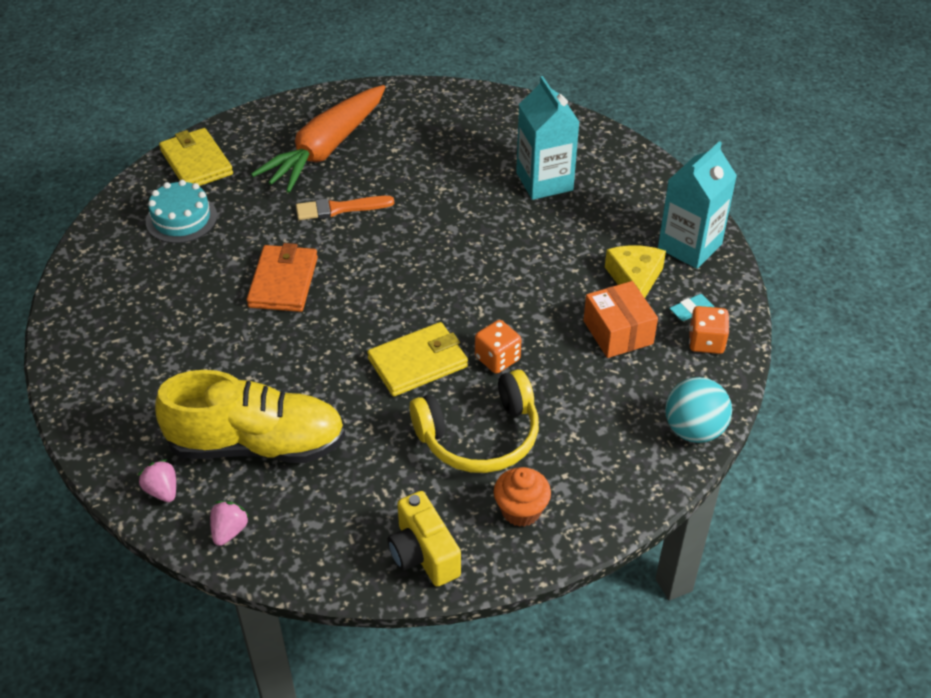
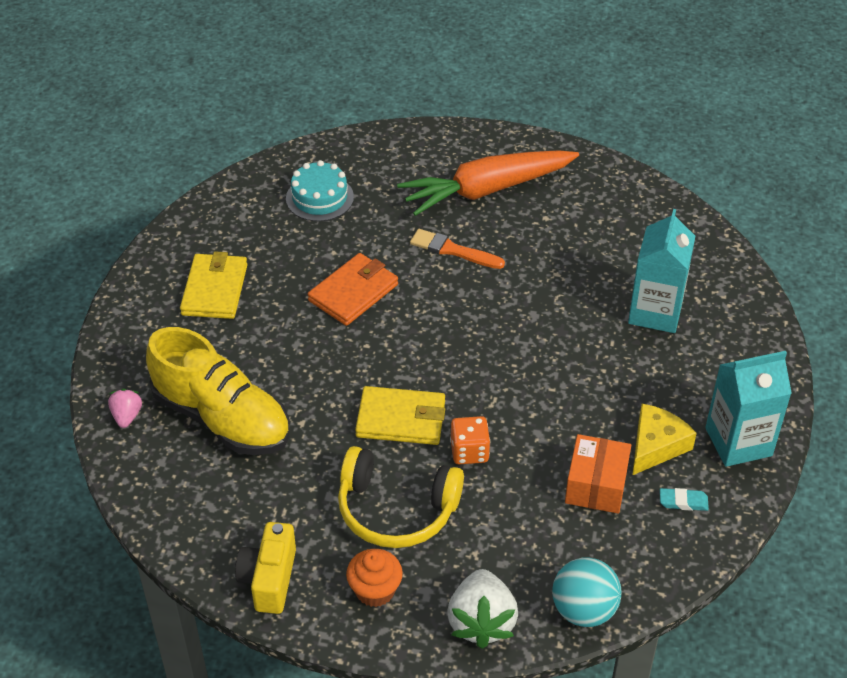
camera: 35 degrees right, 0 degrees up
(196, 162) = (371, 153): yellow wallet -> yellow wallet (214, 289)
(229, 531) = (147, 475): pink strawberry -> none
(627, 484) = (481, 622): none -> white strawberry
(706, 342) = (669, 538): orange dice -> none

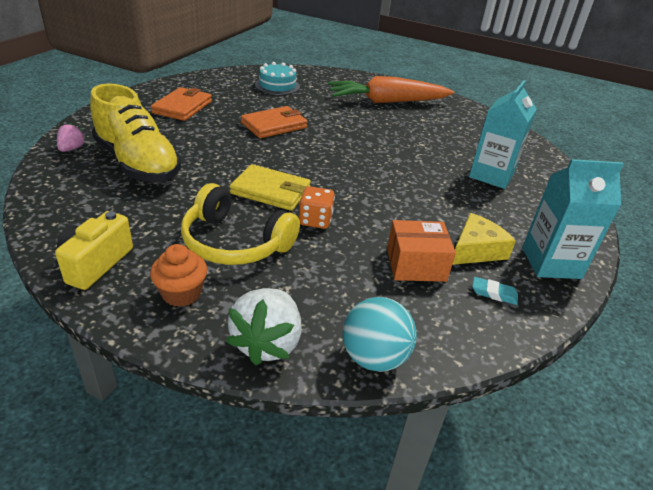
camera: 10 degrees right, 10 degrees down
(214, 289) = (182, 107): yellow wallet -> orange wallet
(453, 250) = (352, 121): orange brush -> none
(596, 485) = (416, 264): orange box -> orange box turned 60 degrees clockwise

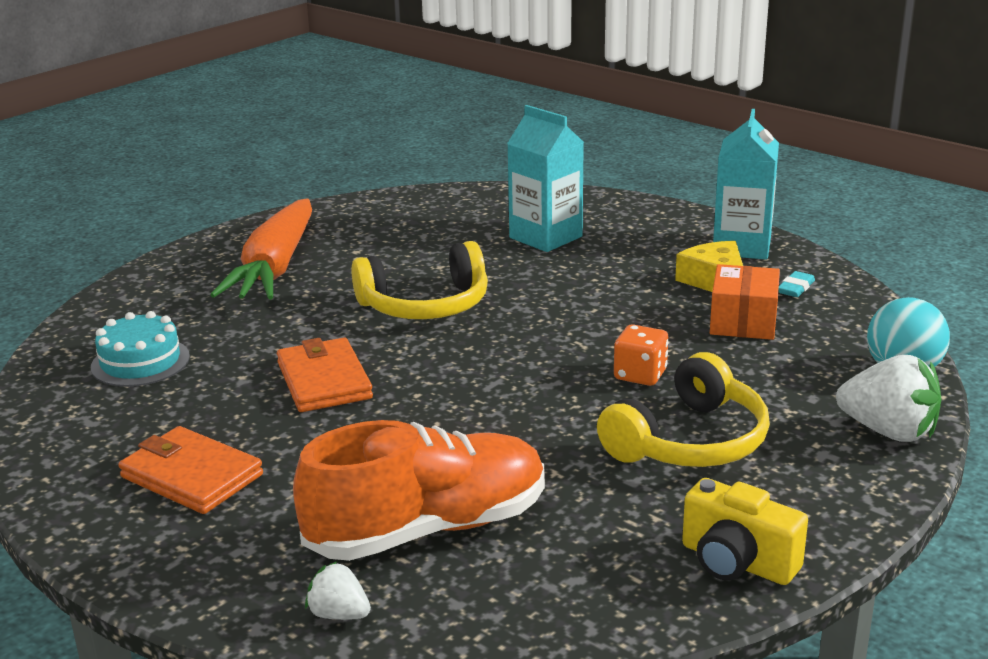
camera: 70 degrees left, 10 degrees down
(72, 149) = (339, 614): pink strawberry -> white strawberry
(138, 163) = (428, 529): yellow shoe -> orange shoe
(181, 293) = (803, 487): orange cupcake -> none
(271, 191) = (554, 402): yellow wallet -> none
(369, 144) = (426, 305): none -> yellow headphones

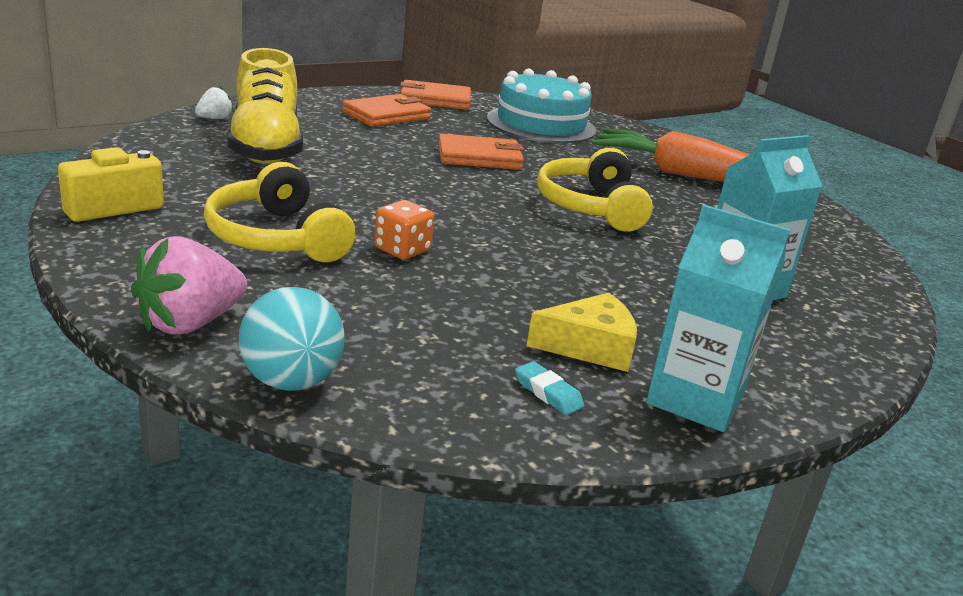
camera: 100 degrees right, 0 degrees up
(69, 455) = (435, 100): none -> orange wallet
(140, 362) = (541, 124): turquoise cake -> turquoise cake, size x1.65
(428, 529) = (266, 147): orange shoe -> yellow shoe
(743, 322) = (475, 329): orange box -> none
(888, 431) = (190, 323): white strawberry -> pink strawberry

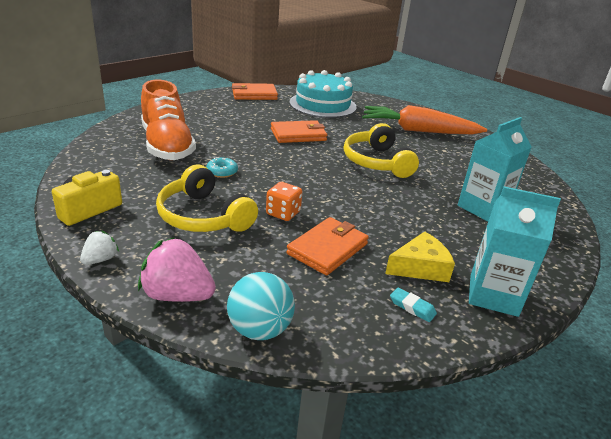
camera: 10 degrees left, 5 degrees up
(190, 323) = (177, 295): pink strawberry -> pink strawberry turned 75 degrees clockwise
(214, 119) = (125, 128): white strawberry -> white strawberry (100, 259)
(266, 147) = (167, 146): yellow shoe -> orange shoe
(333, 188) = (222, 172): none -> turquoise donut
(386, 115) = (230, 110): orange wallet -> orange wallet (327, 249)

